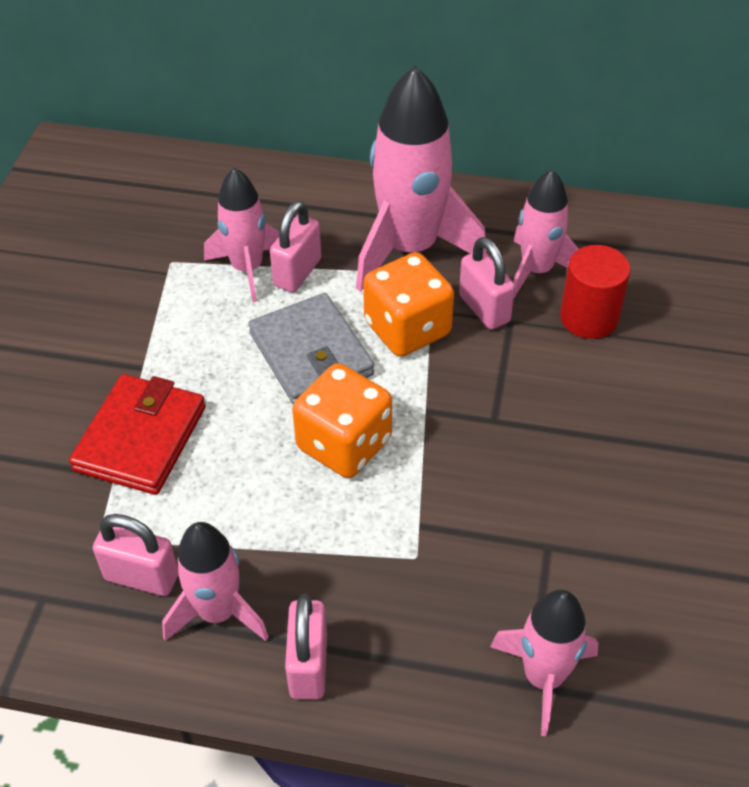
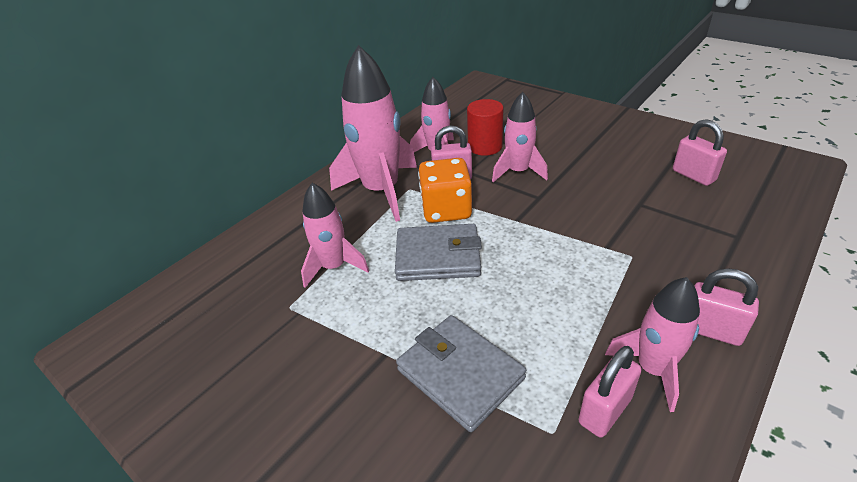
camera: 60 degrees left, 10 degrees down
(141, 438) = (460, 374): red wallet -> grey wallet
(297, 272) = (359, 243): pink padlock -> pink padlock (693, 175)
(344, 444) = (525, 262): orange dice -> none
(543, 677) = (733, 230): pink rocket -> pink rocket (518, 172)

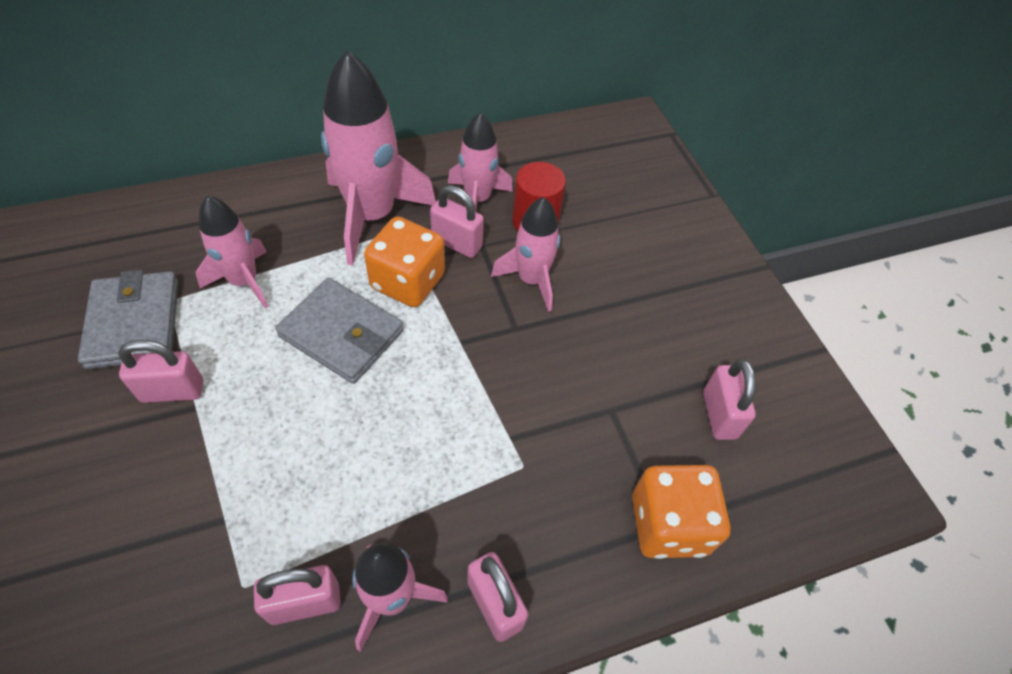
camera: 25 degrees right, 15 degrees up
(356, 355) = (172, 391): none -> pink padlock
(460, 374) = (231, 473): grey wallet -> grey wallet (134, 323)
(739, 235) = (668, 524): none -> orange dice

